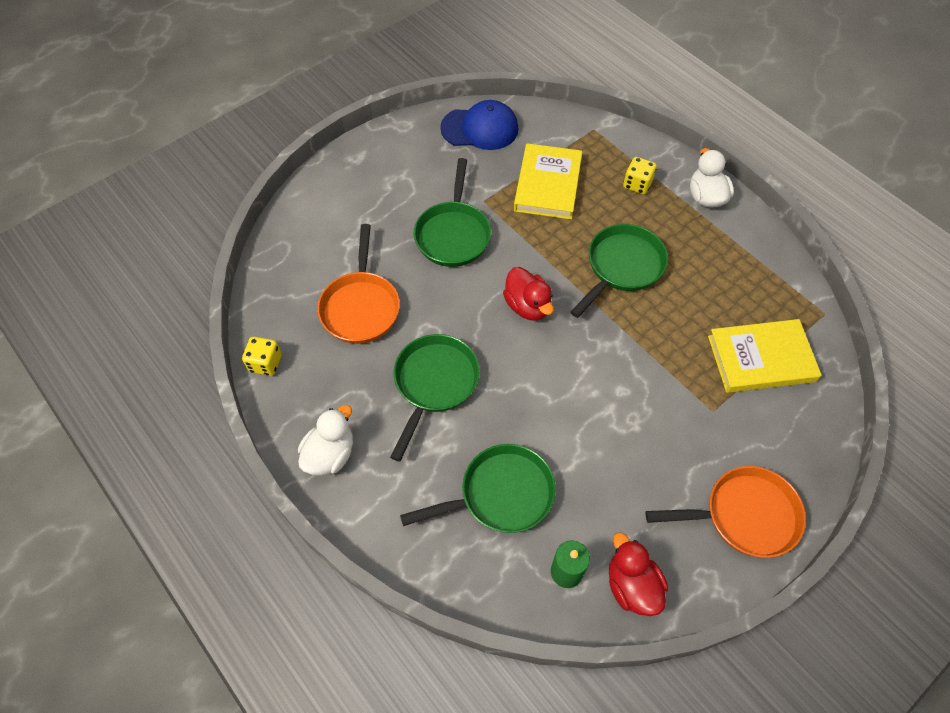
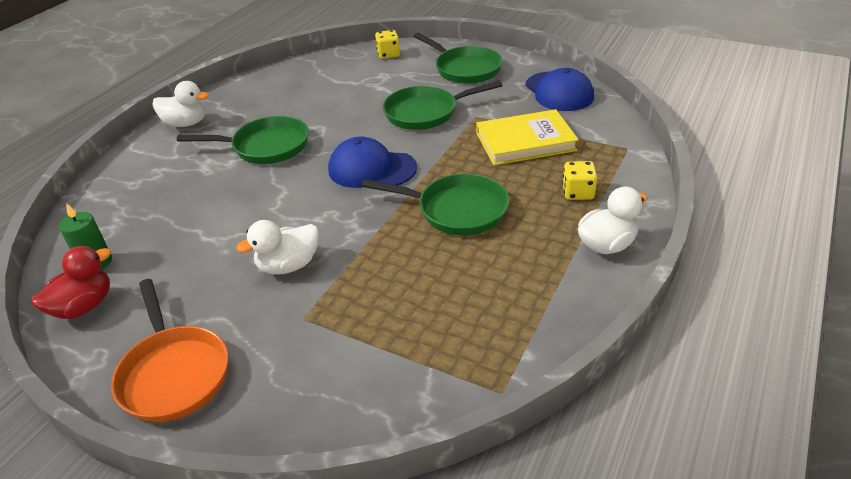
camera: 70 degrees right, 20 degrees down
(265, 363) = (254, 78): yellow dice -> yellow dice (388, 54)
(360, 307) = (324, 96): orange pan -> none
(501, 494) = (167, 207): green pan -> green pan (465, 69)
(527, 306) = (371, 169): red duck -> blue cap
(643, 406) = (288, 265): none -> white duck
(761, 359) = (393, 343): yellow book -> none

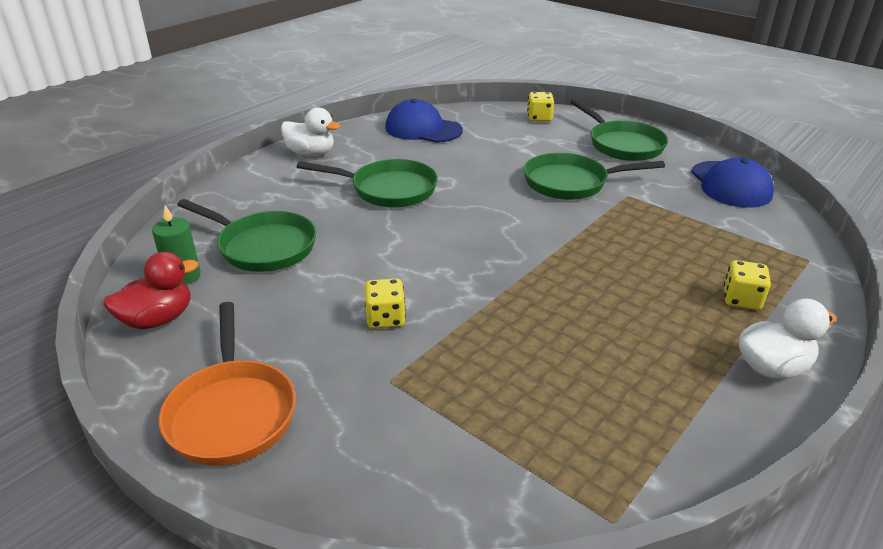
camera: 10 degrees right, 5 degrees down
(288, 265) = (385, 318): white duck -> yellow dice
(371, 169) = (499, 231): blue cap -> blue cap (423, 129)
(456, 210) = (590, 293): green pan -> green pan (262, 247)
(525, 142) = (683, 232): yellow book -> none

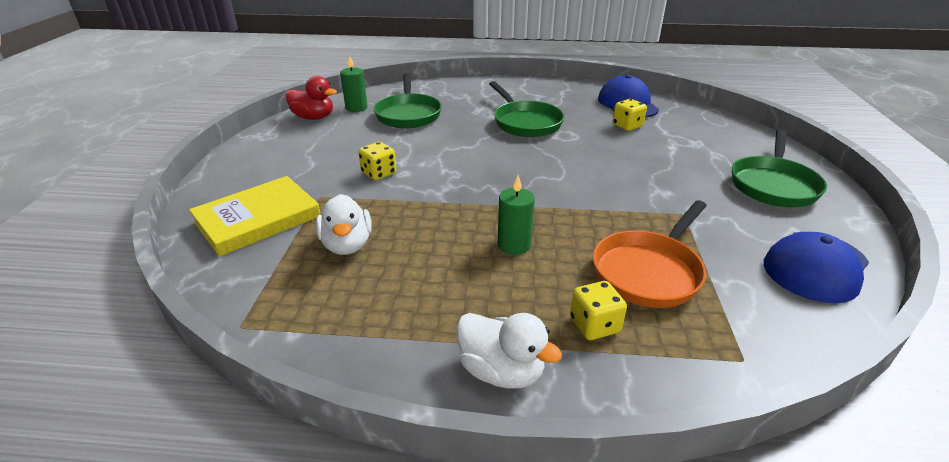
camera: 55 degrees right, 0 degrees up
(232, 412) = (256, 164): orange pan -> orange pan (649, 271)
(311, 153) = (529, 87): white duck -> white duck (347, 245)
(393, 449) = (258, 219): none -> yellow book
(539, 118) = (739, 135): yellow dice -> yellow dice (627, 126)
(570, 183) = (655, 181): green pan -> none
(606, 290) = (514, 245): none -> green candle

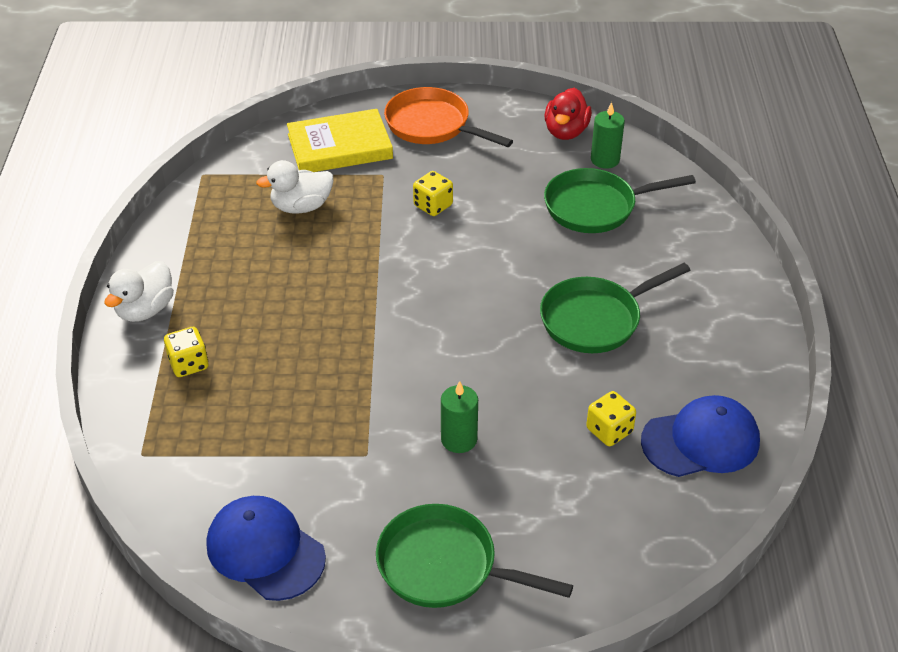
camera: 85 degrees right, 10 degrees up
(258, 219) = (340, 147): yellow book -> yellow book turned 60 degrees counterclockwise
(514, 245) = (302, 313): green candle -> green candle (459, 439)
(649, 271) = (259, 409): orange pan -> orange pan (432, 125)

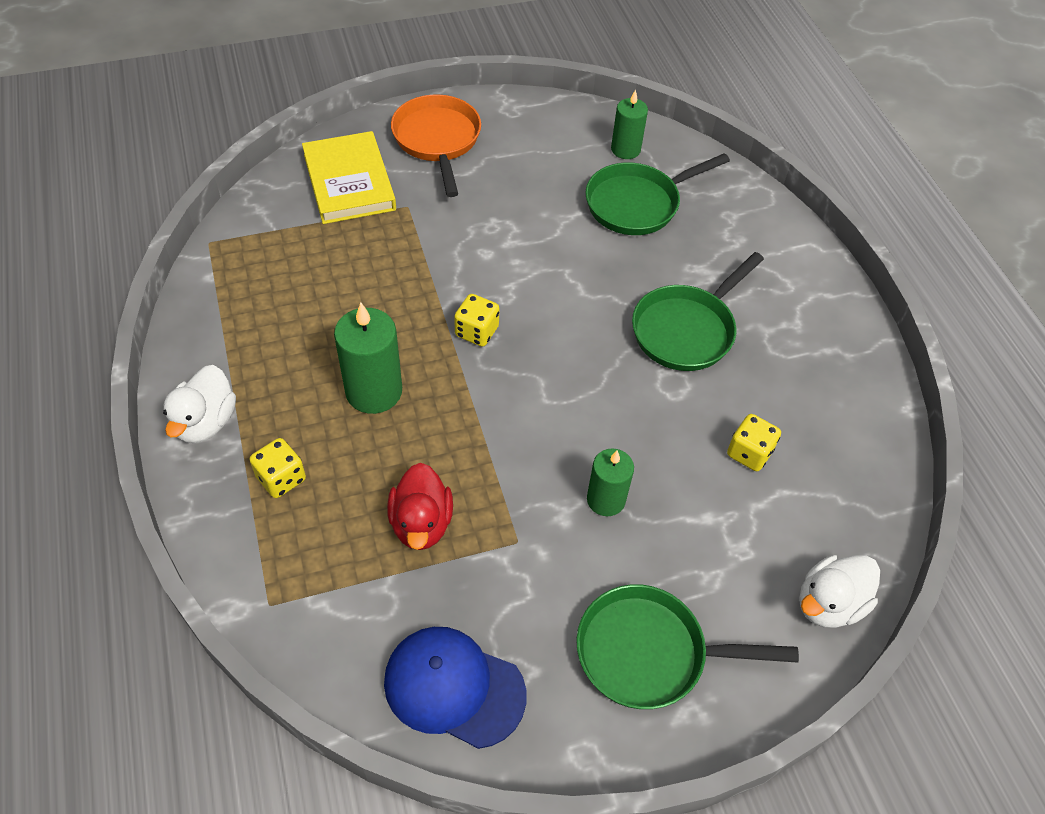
camera: 20 degrees left, 10 degrees up
(292, 314) = (374, 391): none -> green candle
(301, 207) = (334, 261): white duck -> white duck (829, 603)
(340, 147) = (349, 182): yellow book -> yellow book turned 75 degrees counterclockwise
(432, 125) = (437, 140): orange pan -> orange pan turned 60 degrees clockwise
(433, 205) = (474, 233): yellow dice -> yellow dice (476, 331)
(566, 132) = (575, 125): red duck -> red duck (421, 523)
(701, 441) = (839, 443): blue cap -> none

